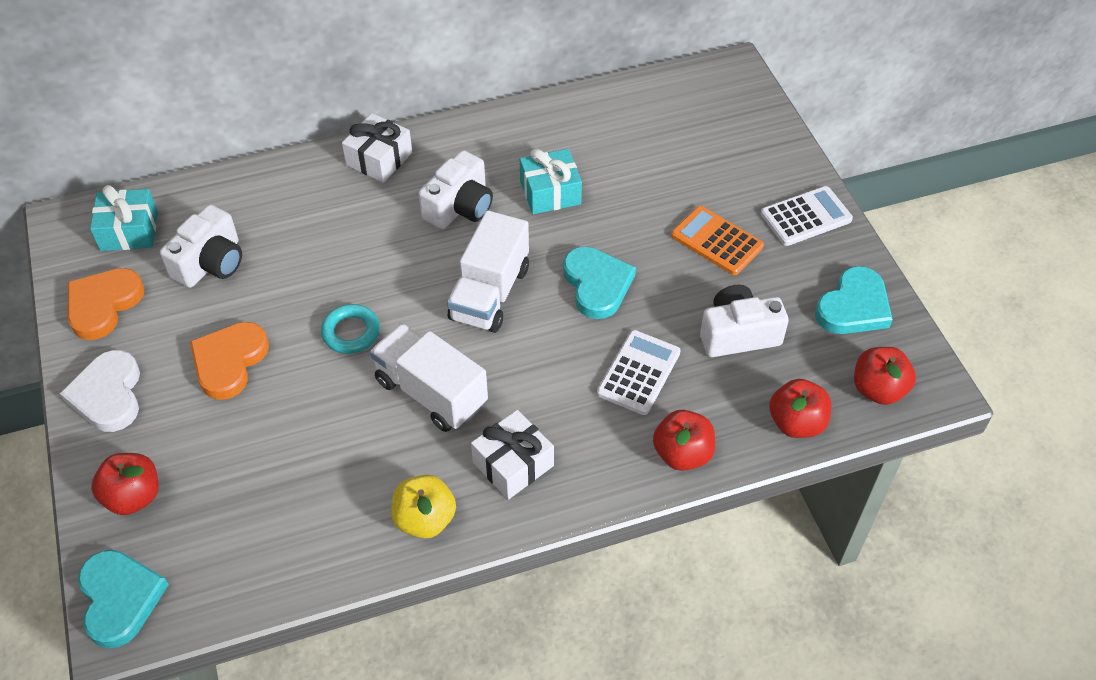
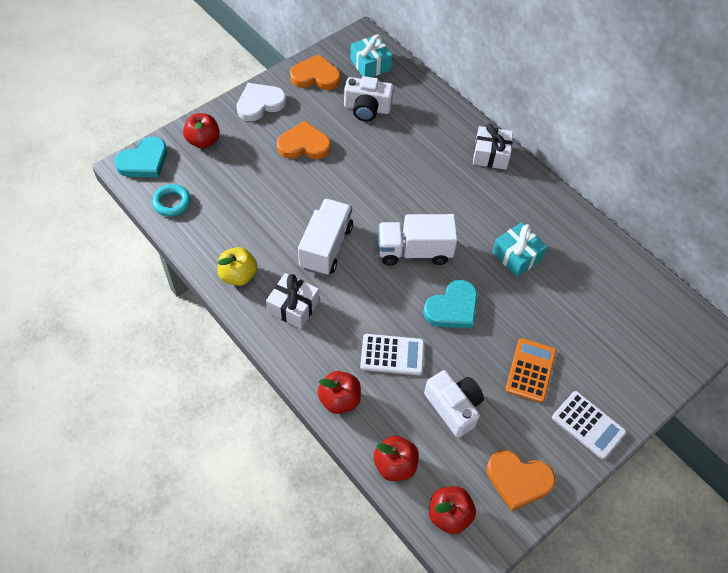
camera: 65 degrees right, 5 degrees up
(351, 332) = (350, 192): turquoise ring -> turquoise ring (172, 202)
(459, 207) = (476, 210): white camera -> none
(853, 307) = (518, 480): turquoise heart -> orange heart

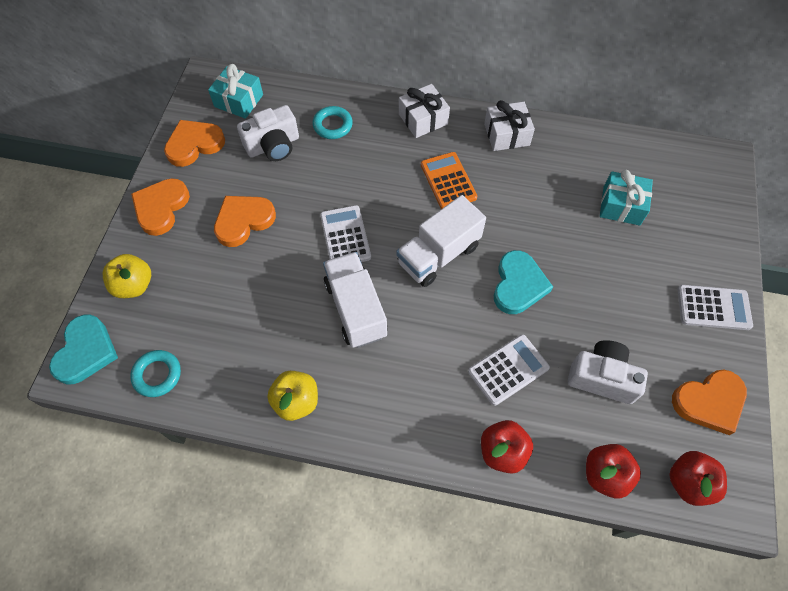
camera: 35 degrees left, 5 degrees up
(203, 141) = (134, 285): red apple -> yellow apple
(260, 104) = (161, 208): white heart -> orange heart
(293, 307) = (378, 392): white gift -> white gift (506, 134)
(361, 197) = (345, 236): none -> white calculator
(420, 120) = (332, 125): none -> turquoise ring
(517, 256) = (526, 197): turquoise gift -> turquoise gift (621, 206)
(530, 370) = (629, 294): orange calculator -> orange calculator (448, 181)

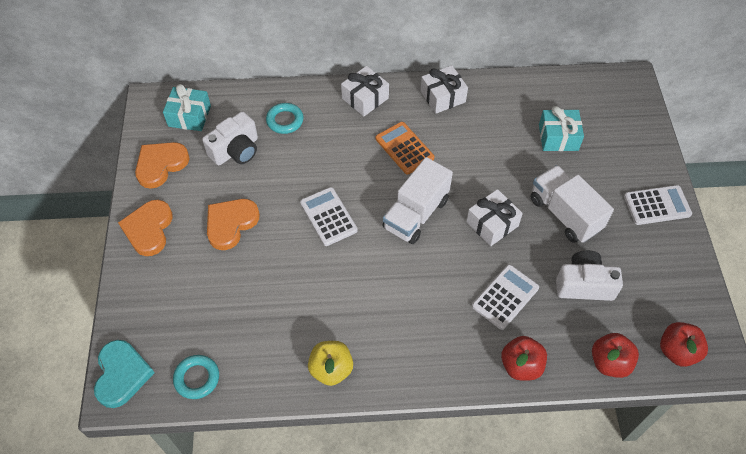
camera: 15 degrees left, 5 degrees down
(134, 285) = (147, 305): yellow apple -> none
(355, 309) = (358, 277): white truck -> white truck (564, 214)
(518, 285) = (492, 224): turquoise heart -> white gift
(709, 402) = (675, 283): orange heart -> none

